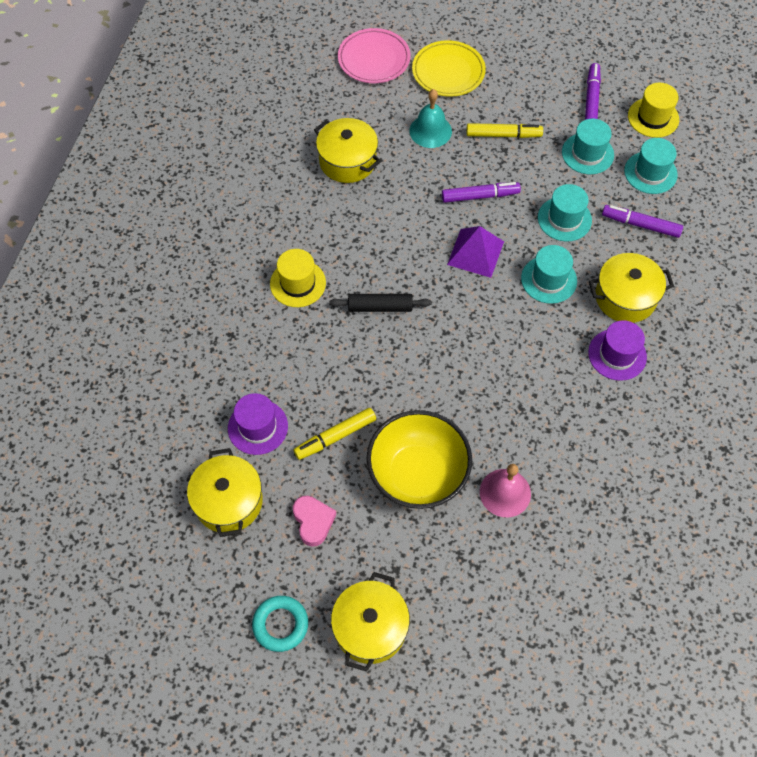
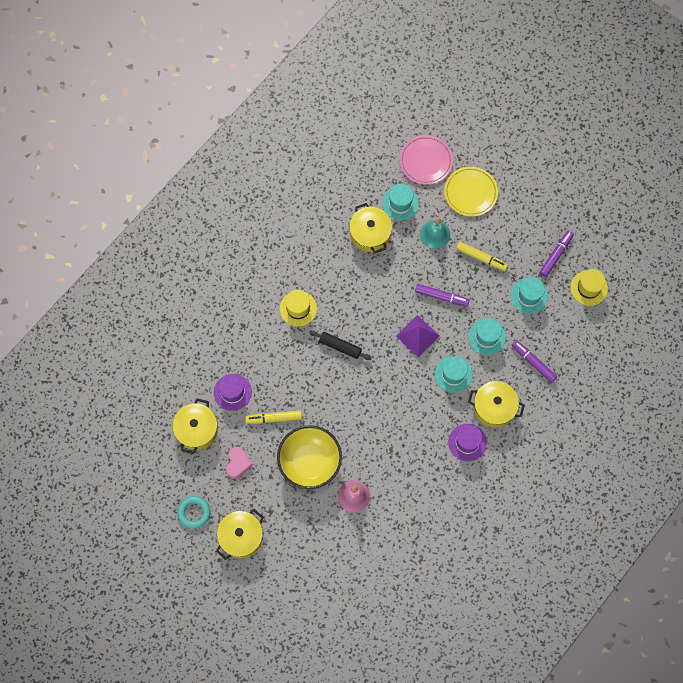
camera: 25 degrees right, 10 degrees up
(650, 173) = (562, 328): turquoise hat -> turquoise hat (400, 203)

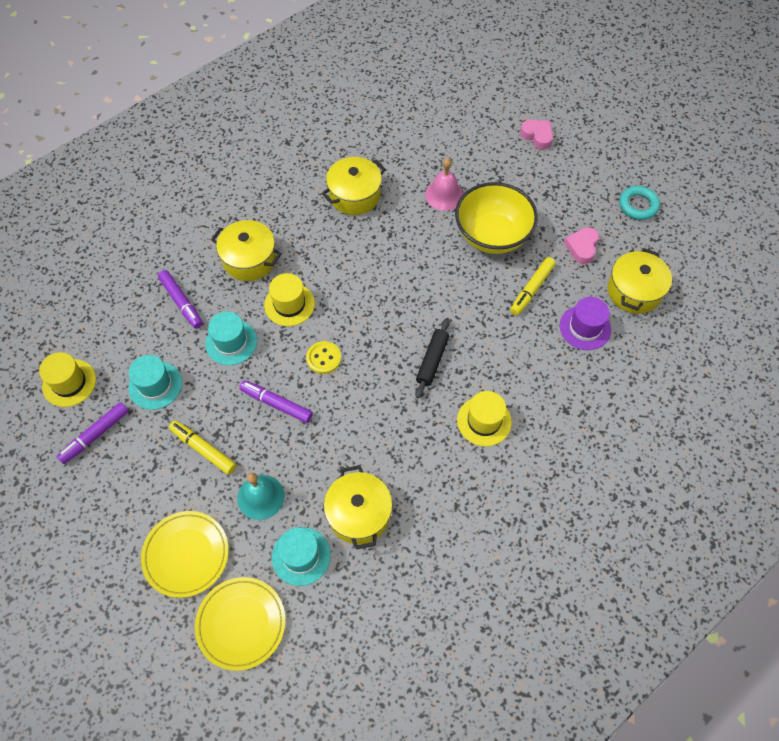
camera: 170 degrees left, 10 degrees down
(241, 537) = (582, 175): yellow pot -> yellow pot (354, 195)
(274, 418) = (532, 289): yellow marker -> yellow marker turned 120 degrees clockwise
(282, 574) = (537, 136): none -> pink heart
(340, 347) = (432, 361): black rolling pin -> black rolling pin turned 75 degrees clockwise
(417, 336) = (323, 358): purple pyramid -> yellow button
(426, 161) = (241, 623): pink plate -> yellow plate
(453, 374) = (289, 304): turquoise hat -> yellow hat
(467, 442) = (294, 228): purple hat -> none

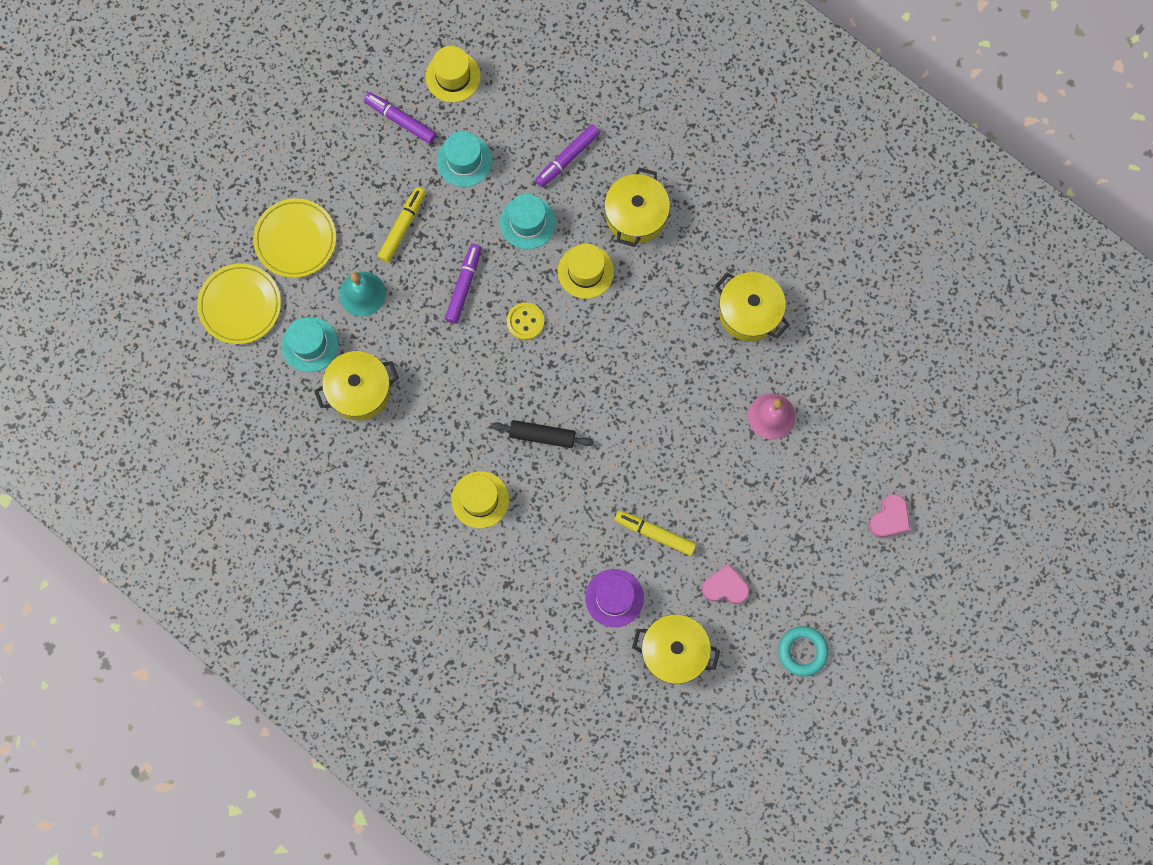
camera: 80 degrees right, 15 degrees up
(492, 235) = (722, 480): yellow bowl -> none

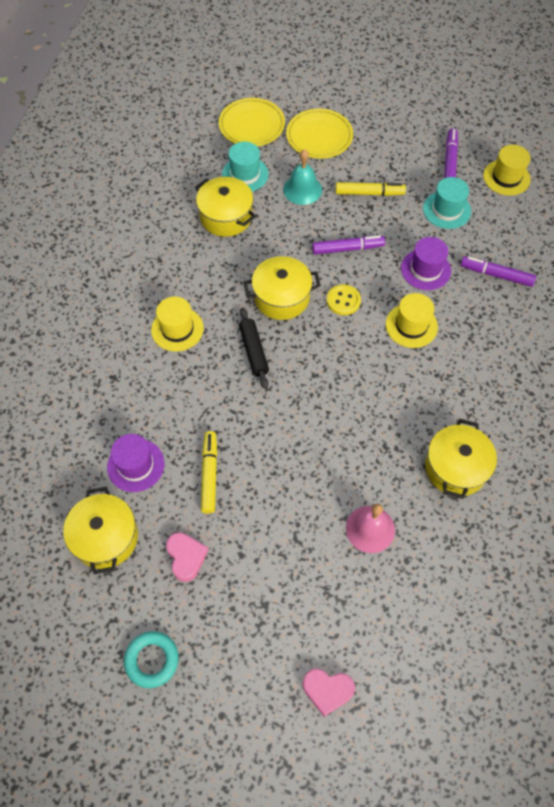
camera: 65 degrees right, 15 degrees down
(527, 222) = (425, 269): turquoise hat -> purple hat
(636, 215) = (483, 342): yellow pot -> yellow pot (281, 297)

